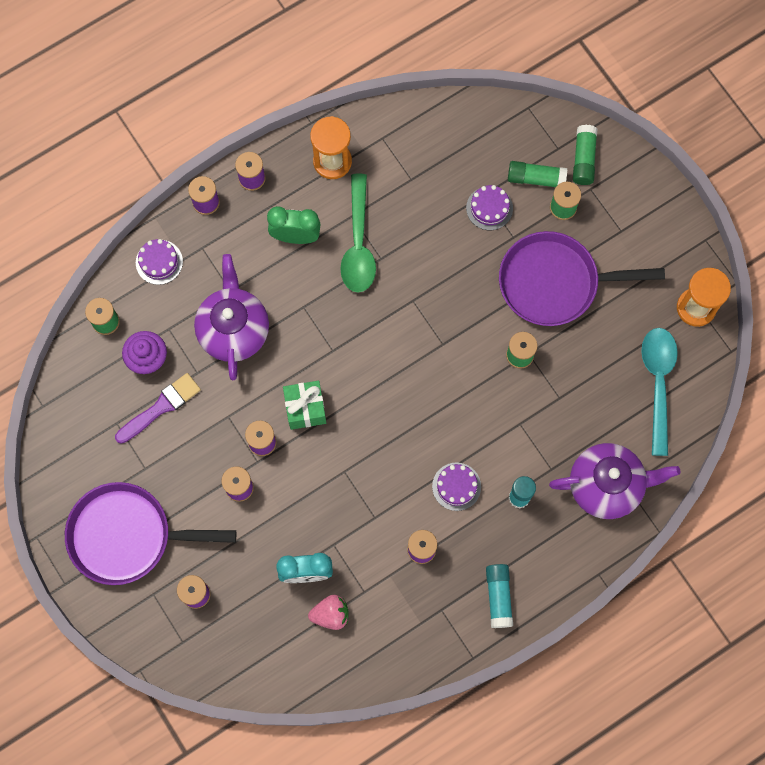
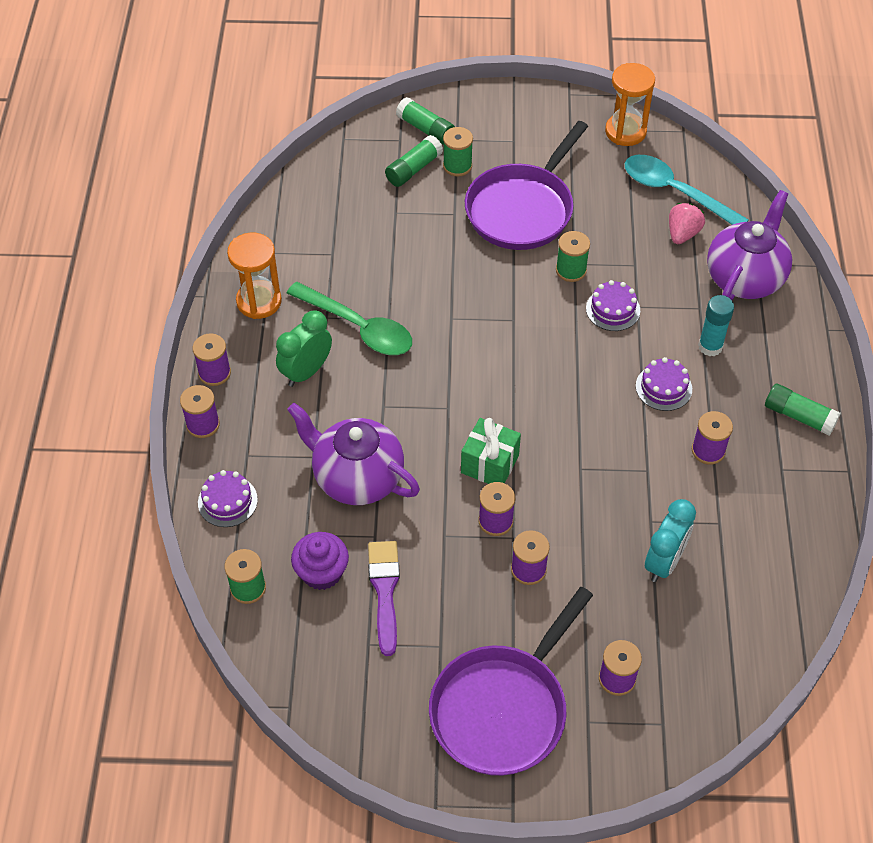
camera: 55 degrees left, 20 degrees down
(331, 614) = (724, 565): pink strawberry -> pink strawberry (682, 234)
(489, 208) = (412, 215): purple cake -> purple cake (613, 309)
(498, 597) = (799, 416): turquoise glue stick -> green glue stick

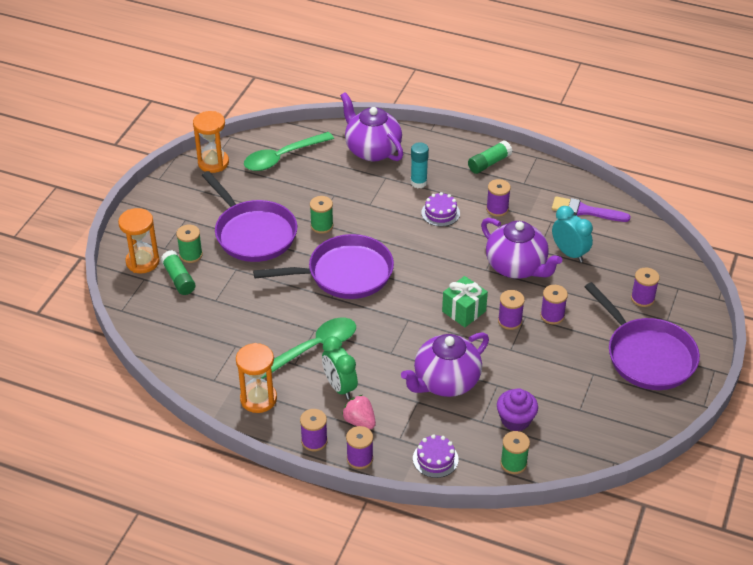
camera: 70 degrees left, 10 degrees down
(384, 591) = (542, 390): purple brush -> purple brush (585, 211)
(425, 129) = (142, 262): green glue stick -> orange hourglass
(497, 319) = (345, 273): none -> purple pan
(602, 503) = (517, 267): none -> purple teapot
(613, 309) = (366, 216): purple cake -> none
(675, 192) = (282, 157): turquoise spoon -> green spoon
(682, 234) = (320, 165): pink strawberry -> pink strawberry (359, 421)

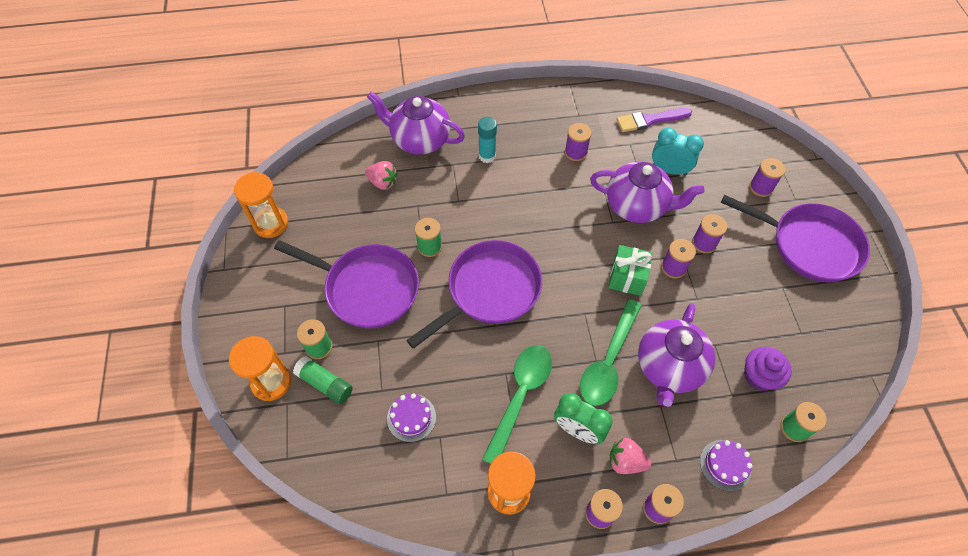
camera: 30 degrees left, 15 degrees up
(282, 157) = (338, 186): green spoon -> green spoon (608, 361)
(319, 168) = (383, 182): none -> pink strawberry
(440, 213) = (529, 180): purple cake -> purple cake (411, 417)
(489, 163) = (534, 108): green glue stick -> none

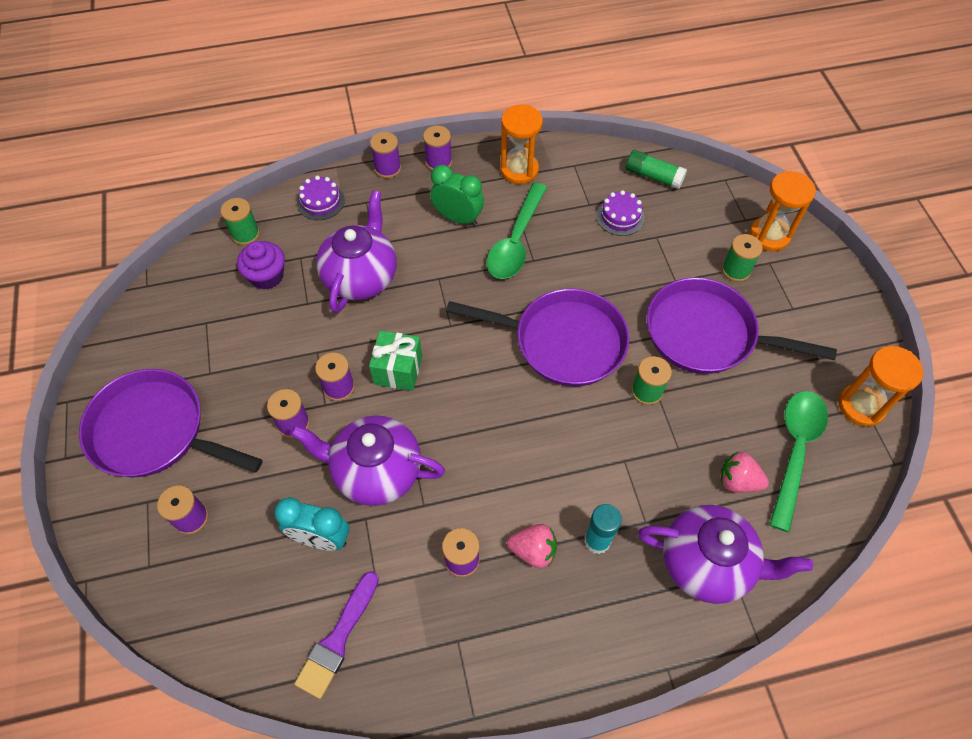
camera: 175 degrees right, 0 degrees up
(325, 384) = (715, 238): green glue stick -> green glue stick (653, 176)
(489, 291) = (562, 342): purple pan -> purple pan turned 120 degrees counterclockwise
(608, 361) = (425, 279): green spoon -> green spoon (795, 451)
(625, 461) = (413, 198): pink strawberry -> pink strawberry (533, 550)
(650, 120) = (338, 639): purple brush -> purple brush turned 135 degrees clockwise

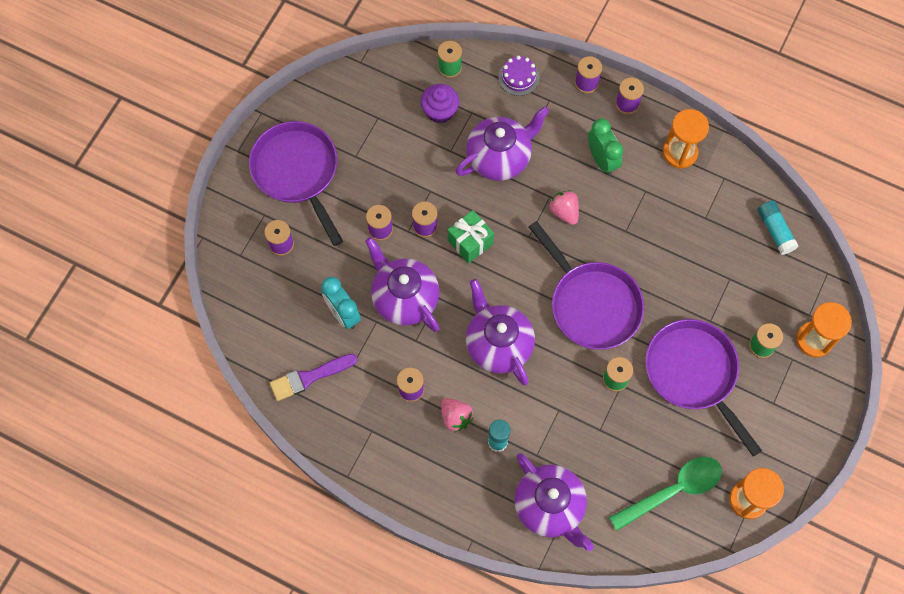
camera: 40 degrees right, 10 degrees up
(510, 444) = (498, 344): none -> purple teapot
(516, 241) = (626, 208): green spoon -> none
(620, 217) = (718, 244): purple cake -> none
(653, 176) = (775, 230): green glue stick -> turquoise glue stick
(737, 481) = (617, 478): pink strawberry -> pink strawberry (564, 212)

